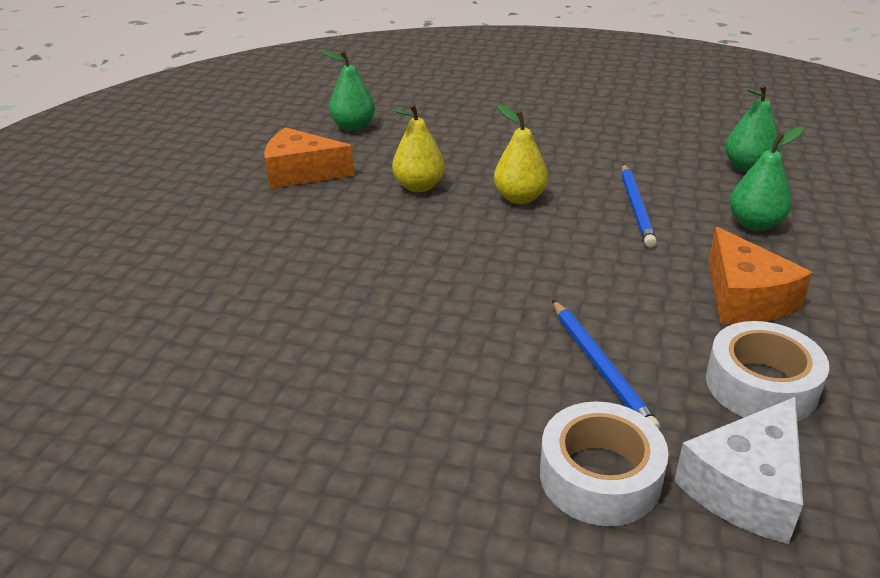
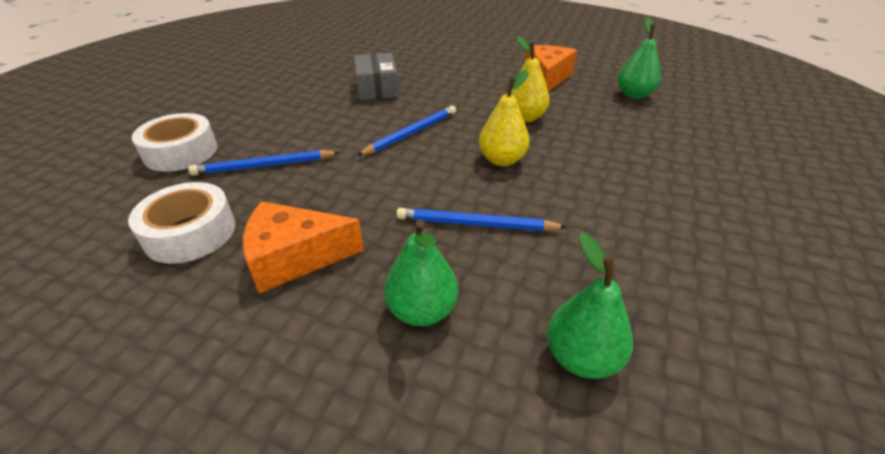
camera: 95 degrees right, 5 degrees up
(332, 307) = (377, 87): none -> grey box
(477, 259) = (411, 133): none -> blue pencil
(746, 487) = (122, 200): white cheese -> none

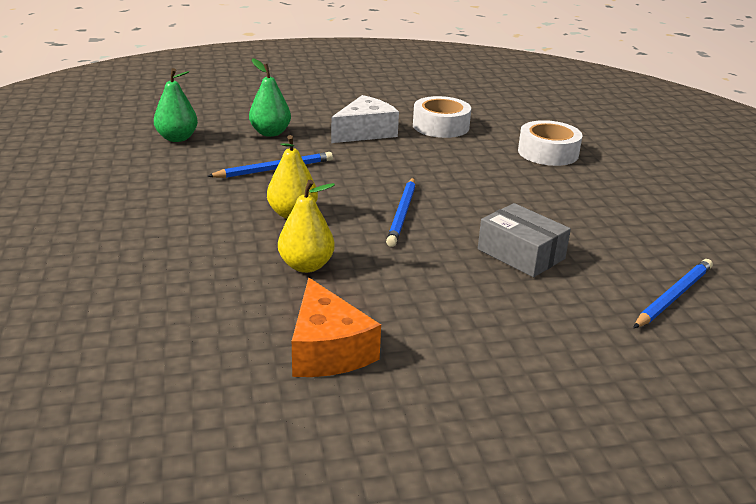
camera: 145 degrees right, 10 degrees down
(264, 166) = (471, 161): blue pencil -> blue pencil (673, 296)
(295, 257) = (365, 132): orange cheese -> white cheese
(634, 95) = (174, 355): green pear -> none

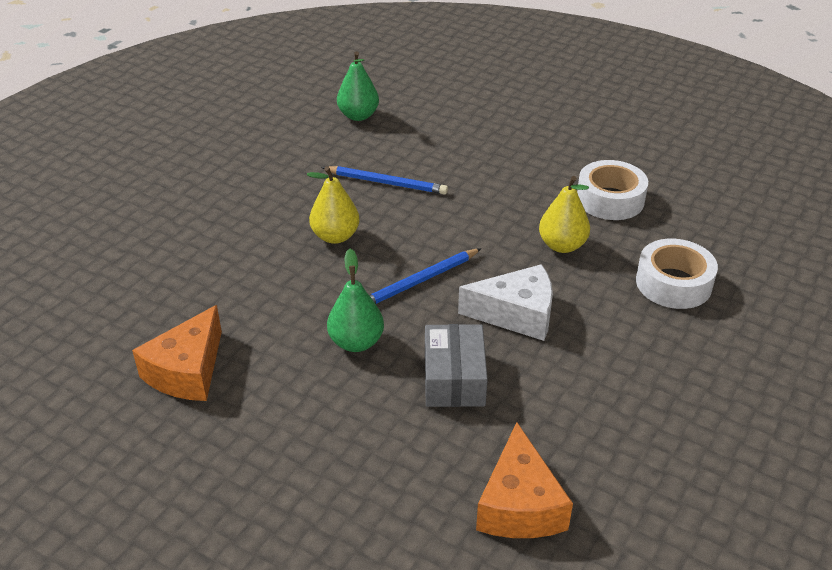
camera: 45 degrees right, 10 degrees up
(270, 133) = (438, 141): green pear -> green pear (356, 342)
(306, 266) = (275, 291): yellow pear -> yellow pear (562, 245)
(365, 132) = (523, 175): white cheese -> white cheese (516, 314)
(673, 296) = (519, 504): blue pencil -> orange cheese

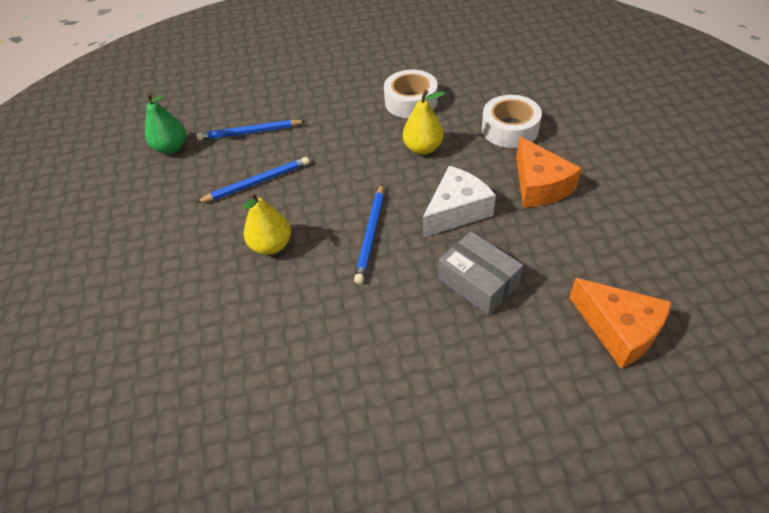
camera: 40 degrees left, 10 degrees up
(187, 371) = (297, 436): orange cheese -> orange cheese (539, 185)
(356, 342) = (387, 309): green pear -> none
(432, 140) = (250, 132): none -> blue pencil

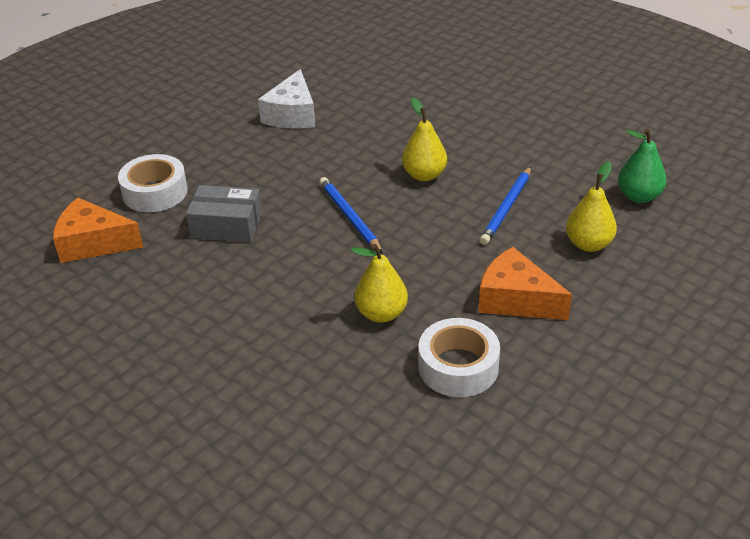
camera: 140 degrees right, 10 degrees down
(250, 132) = (588, 244): blue pencil -> yellow pear
(456, 211) = (289, 268): white cheese -> white cheese (292, 114)
(509, 129) = (300, 385): white tape -> white tape (155, 192)
(539, 185) = (221, 330): orange cheese -> orange cheese (516, 300)

